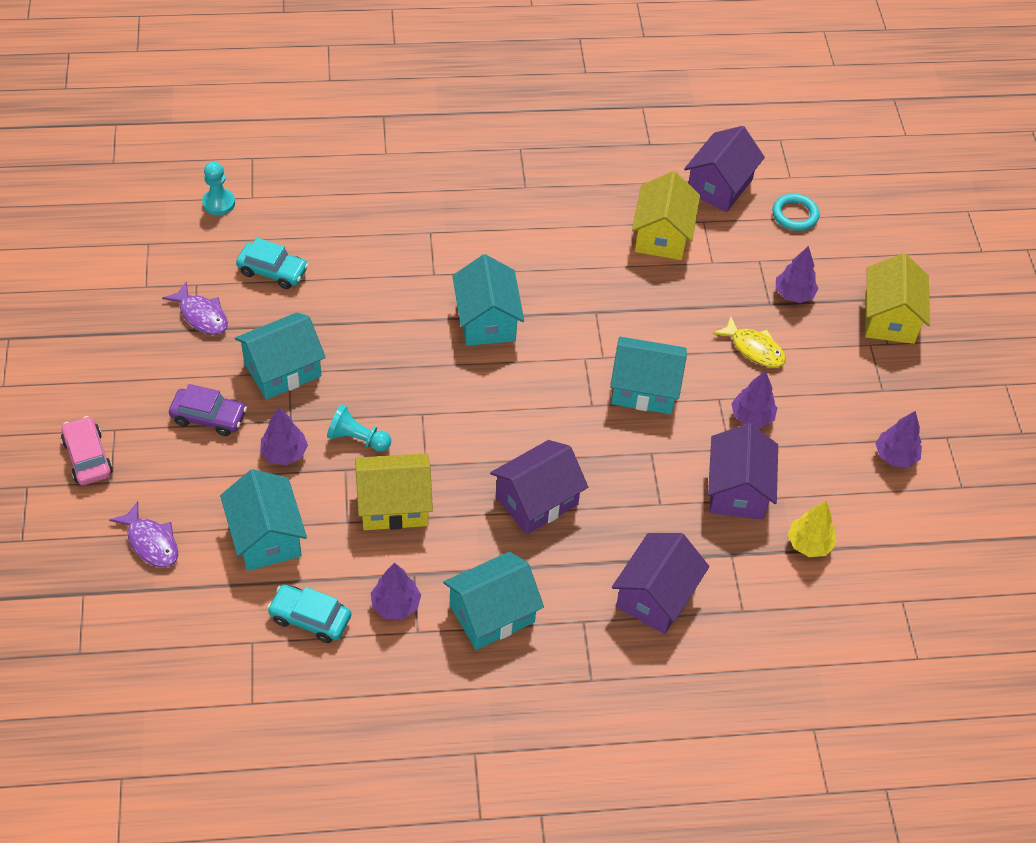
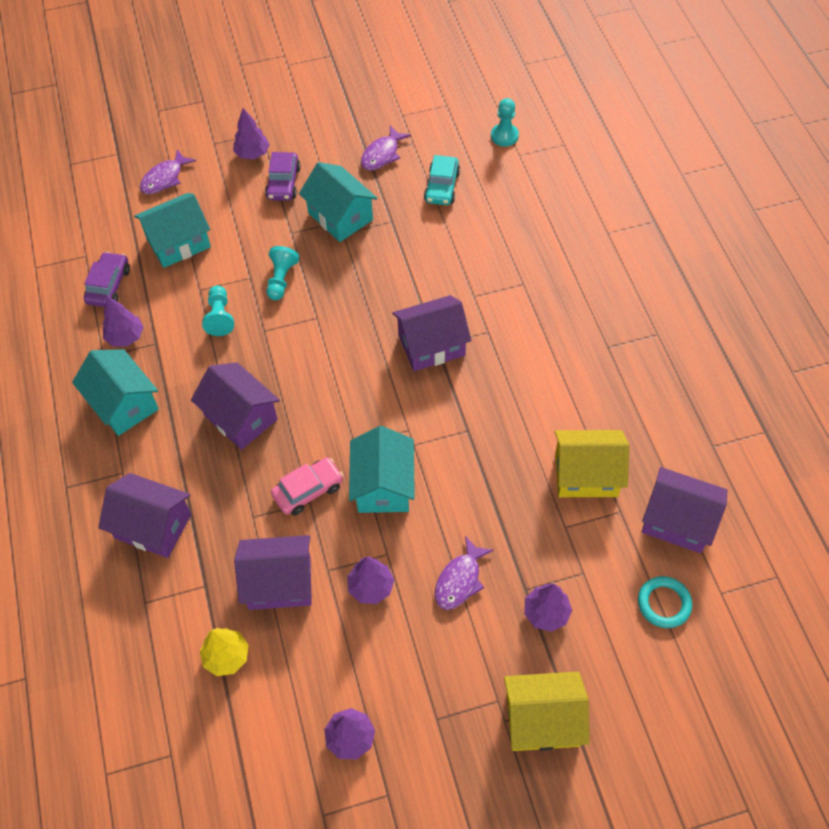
camera: 85 degrees right, 5 degrees up
(88, 457) = (233, 125): pink car -> pink car (308, 490)
(284, 453) = (258, 236): purple tree -> purple tree (252, 153)
(310, 618) = (109, 285): turquoise car -> purple car
(394, 505) = (220, 317): yellow house -> turquoise pawn
(487, 320) = (431, 345): turquoise house -> purple house
(754, 348) = (459, 580): yellow fish -> purple fish

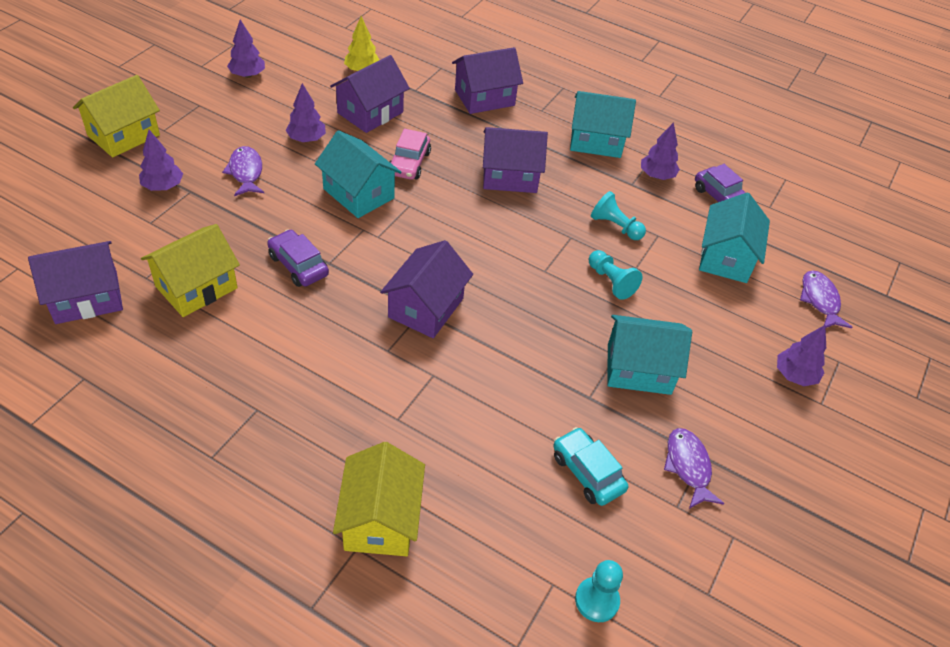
camera: 130 degrees right, 10 degrees down
(283, 183) = (728, 366): purple car -> purple car (298, 265)
(582, 237) = (380, 519): none -> yellow house
(664, 603) = (67, 237): turquoise ring -> none

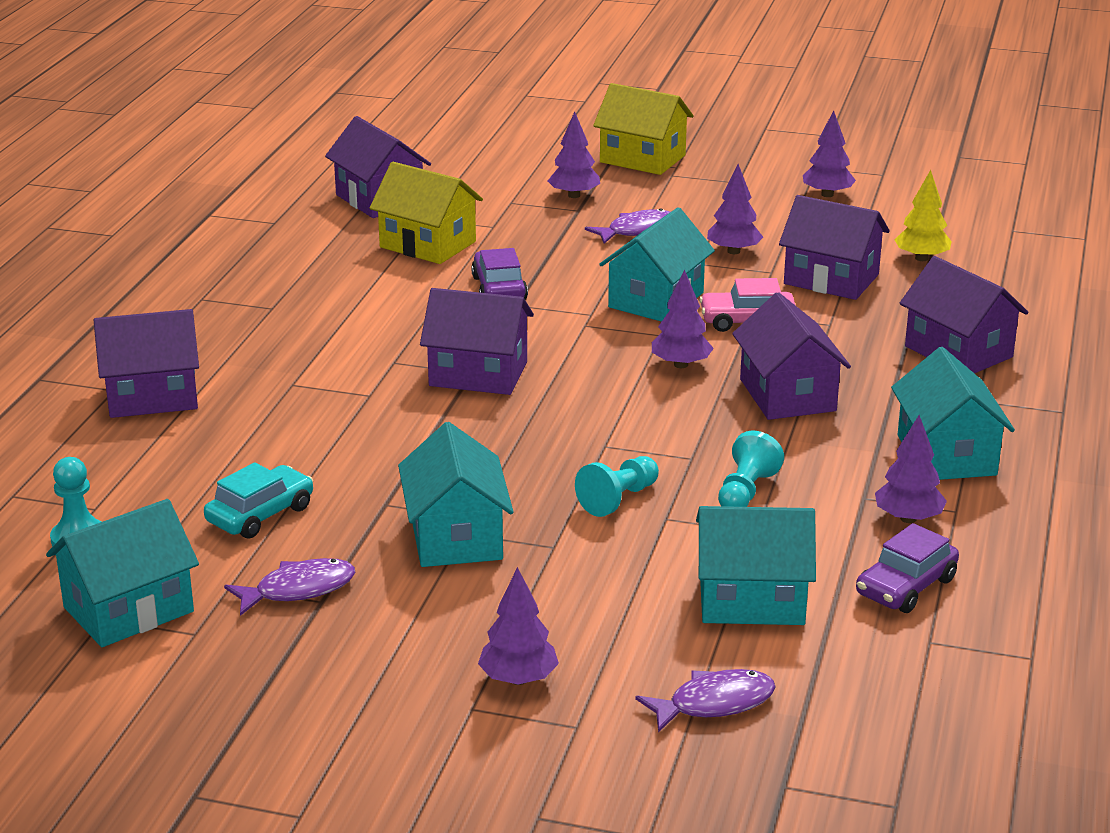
camera: 80 degrees right, 20 degrees down
(298, 265) = (499, 288): purple car -> purple car turned 45 degrees counterclockwise
(380, 519) = (152, 396): yellow house -> purple house
(454, 208) = (681, 365): none -> purple tree
(700, 575) = (128, 609): none -> turquoise house

